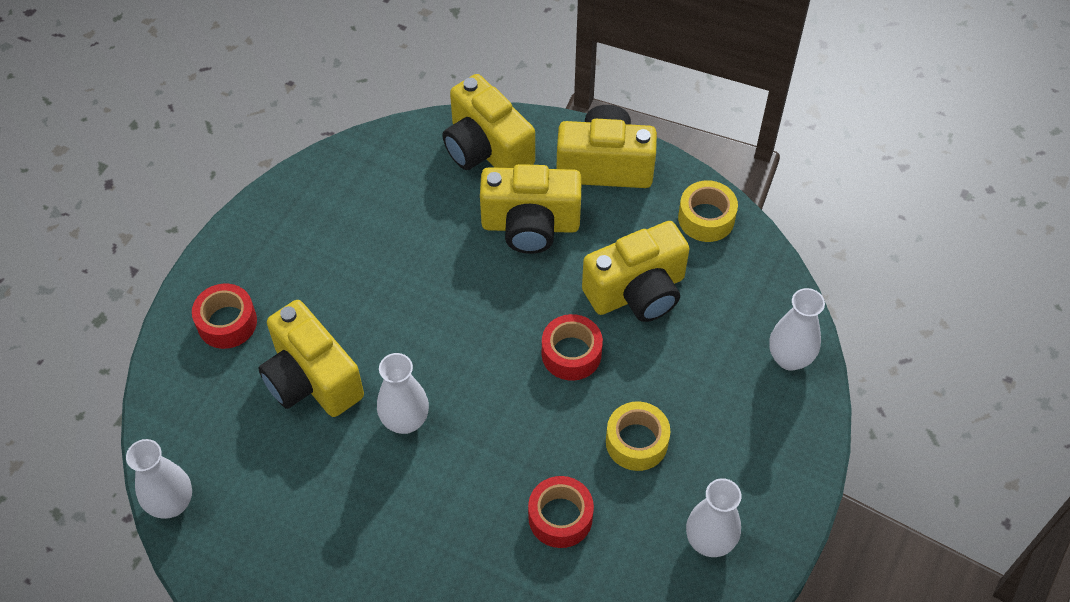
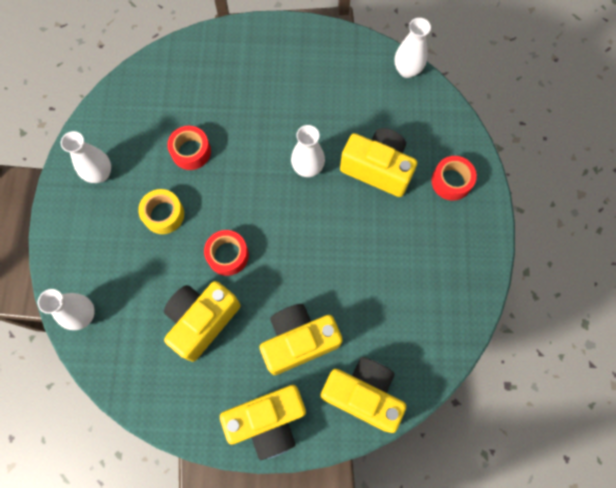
camera: 155 degrees right, 15 degrees up
(706, 218) = (175, 407): yellow tape -> none

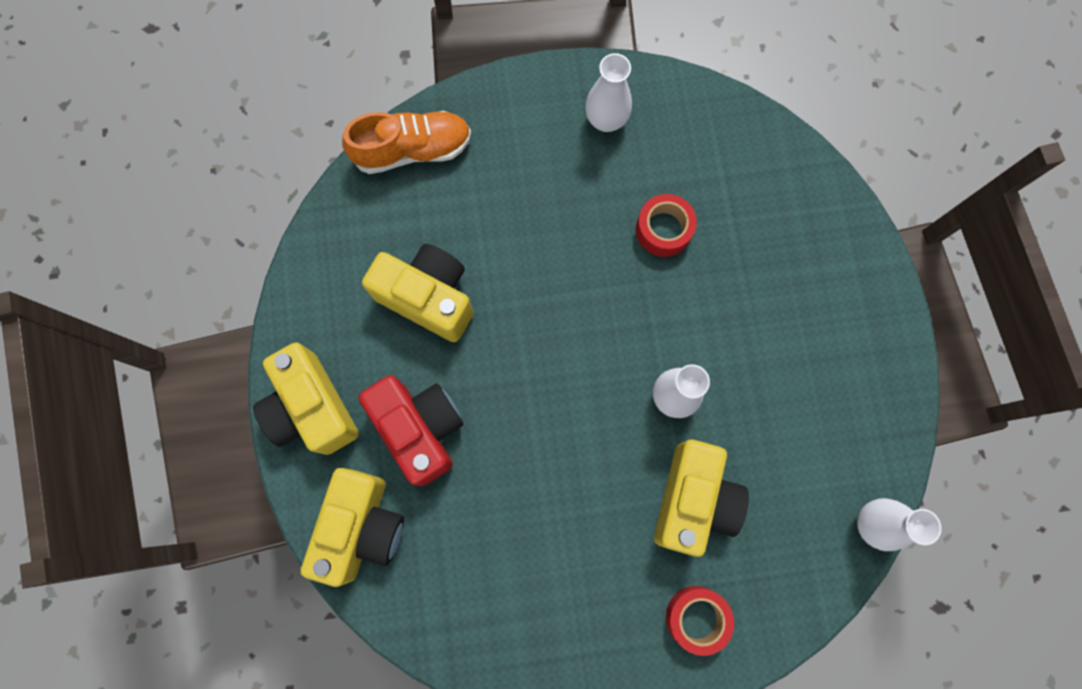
camera: 80 degrees right, 5 degrees up
(83, 315) = (413, 150): white vase -> orange shoe
(163, 214) = (564, 215): yellow tape -> none
(227, 255) = (522, 311): red tape -> none
(298, 341) = (420, 429): yellow camera -> red camera

